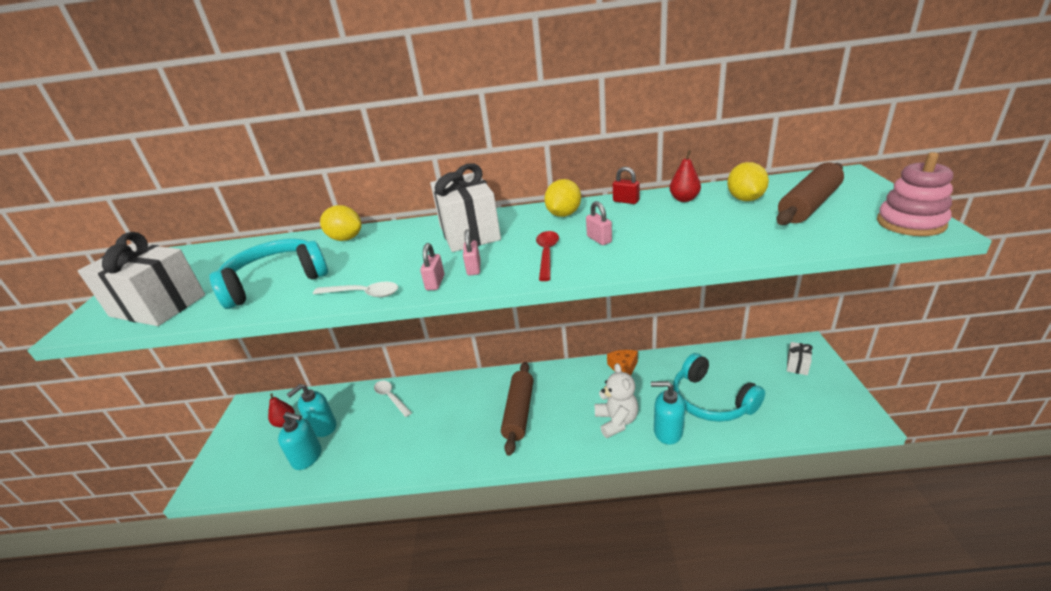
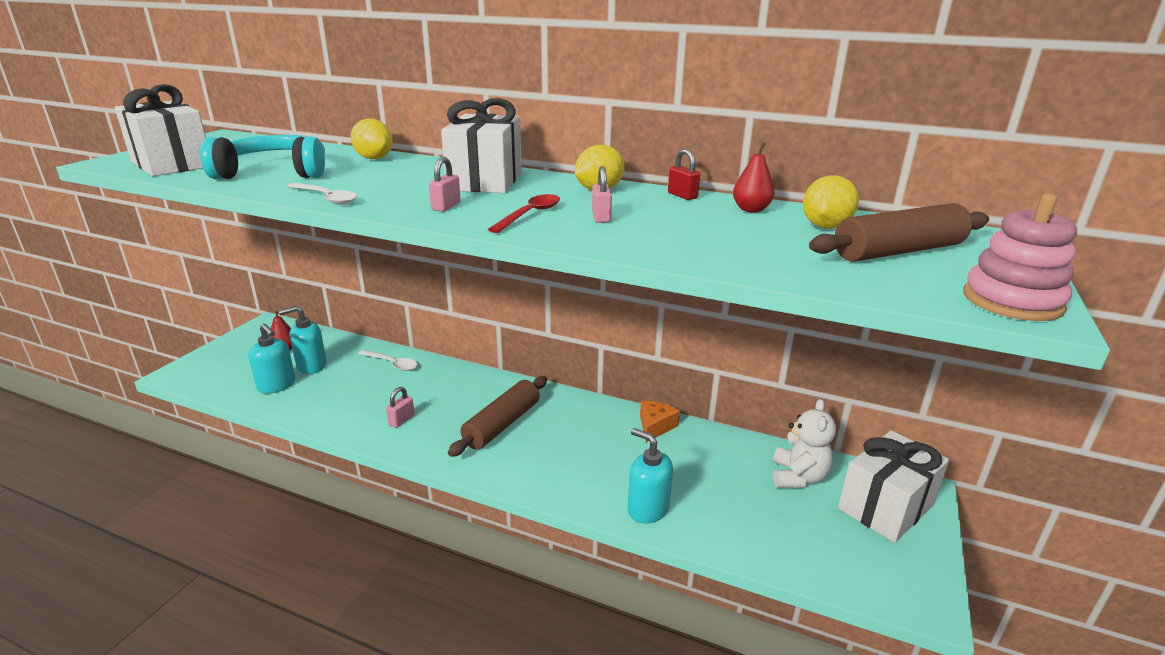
camera: 20 degrees right, 5 degrees down
(391, 397) = (392, 364): white spoon -> white spoon turned 135 degrees clockwise
(435, 283) = (396, 207): pink padlock -> pink padlock (401, 420)
(616, 421) = (598, 475): white teddy bear -> white teddy bear (798, 477)
(711, 400) = (731, 499): turquoise headphones -> none
(797, 365) = (885, 506): white gift -> white gift, size x2.15

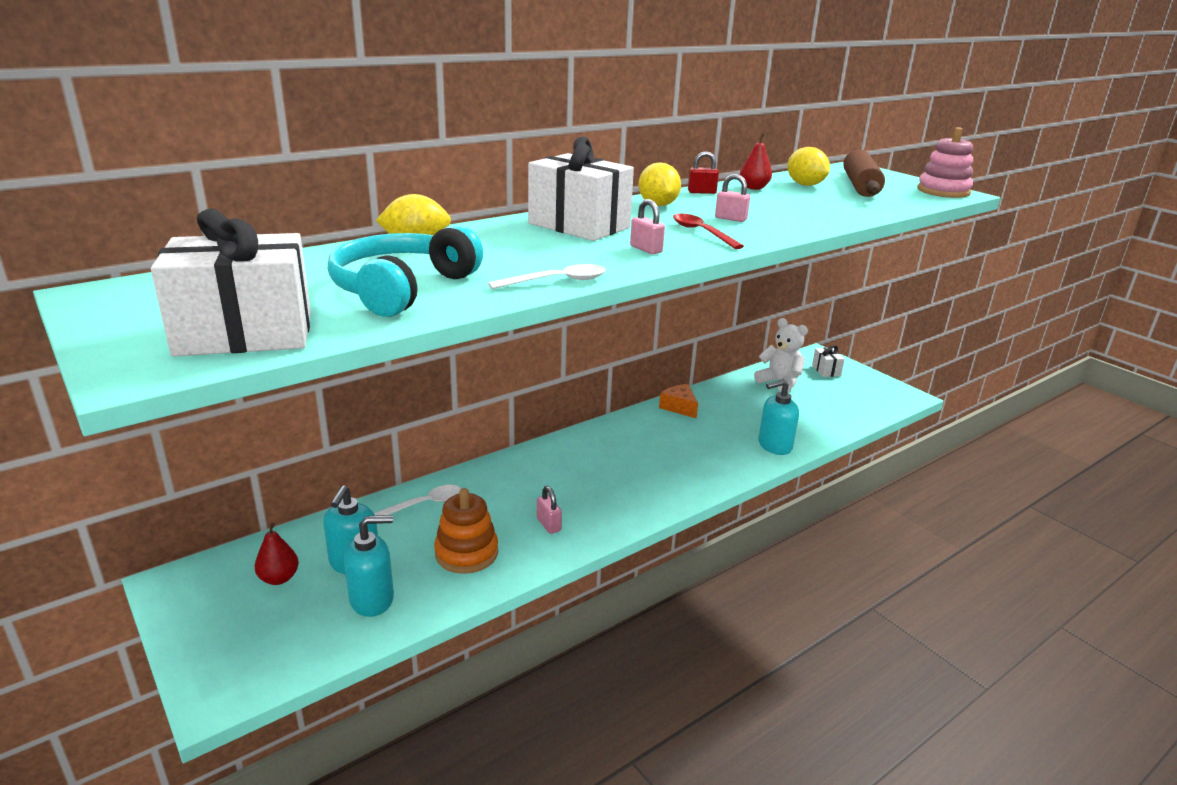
camera: 60 degrees left, 0 degrees up
(344, 399) = (466, 553): none -> orange stacking toy
(502, 424) = (611, 472): brown rolling pin -> none
(885, 506) = (826, 370): white gift -> white gift, size x0.46

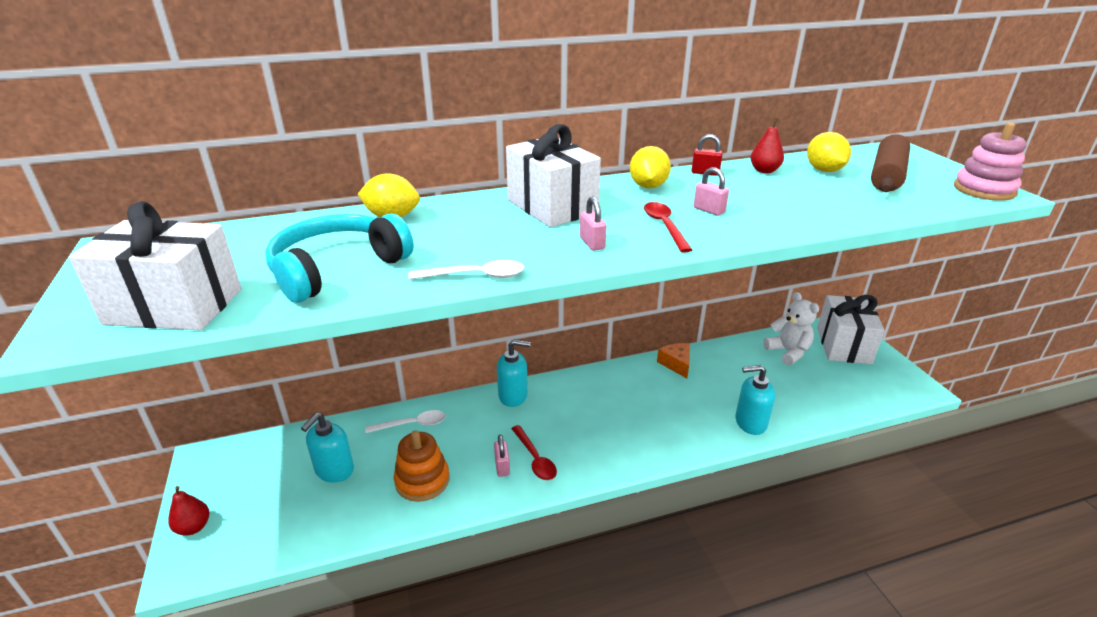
camera: 20 degrees right, 5 degrees up
(279, 578) = (275, 472): red pear -> red pear (194, 527)
(372, 599) = (330, 509): turquoise soap dispenser -> turquoise soap dispenser (513, 396)
(580, 512) = (535, 459): none -> red spoon
(826, 370) = (843, 345): white gift -> white gift, size x2.15

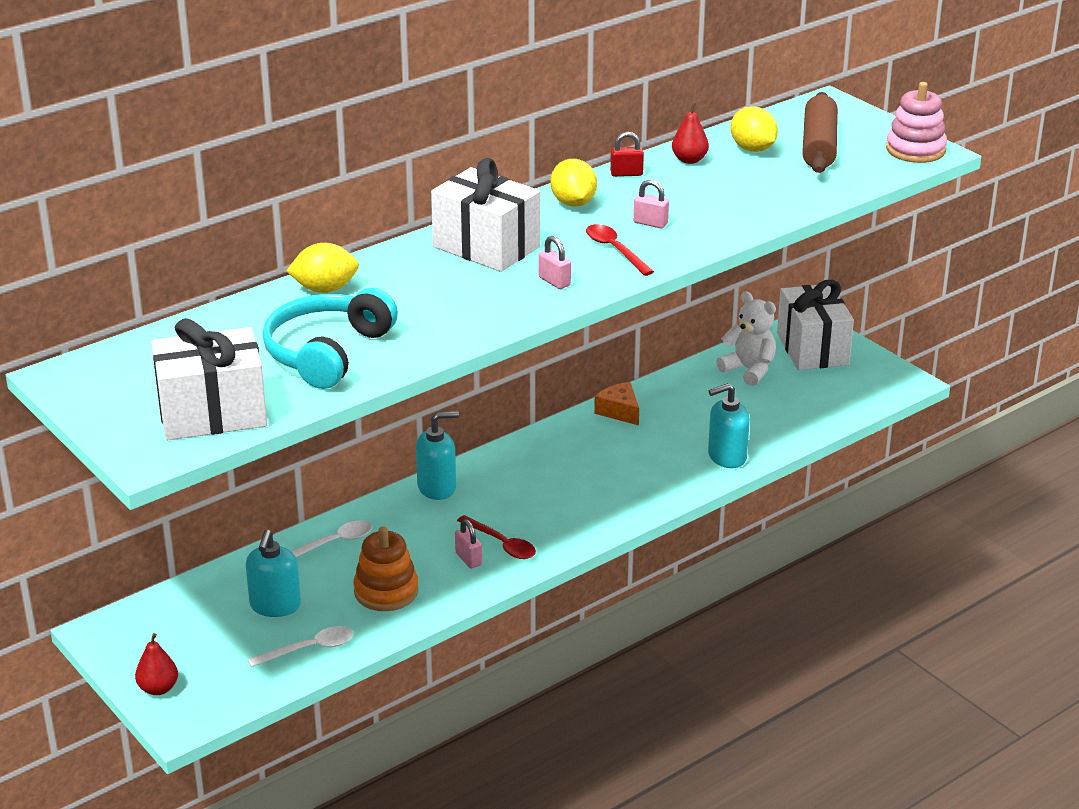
camera: 20 degrees left, 0 degrees up
(475, 276) = (467, 334): white spoon -> white spoon (309, 649)

